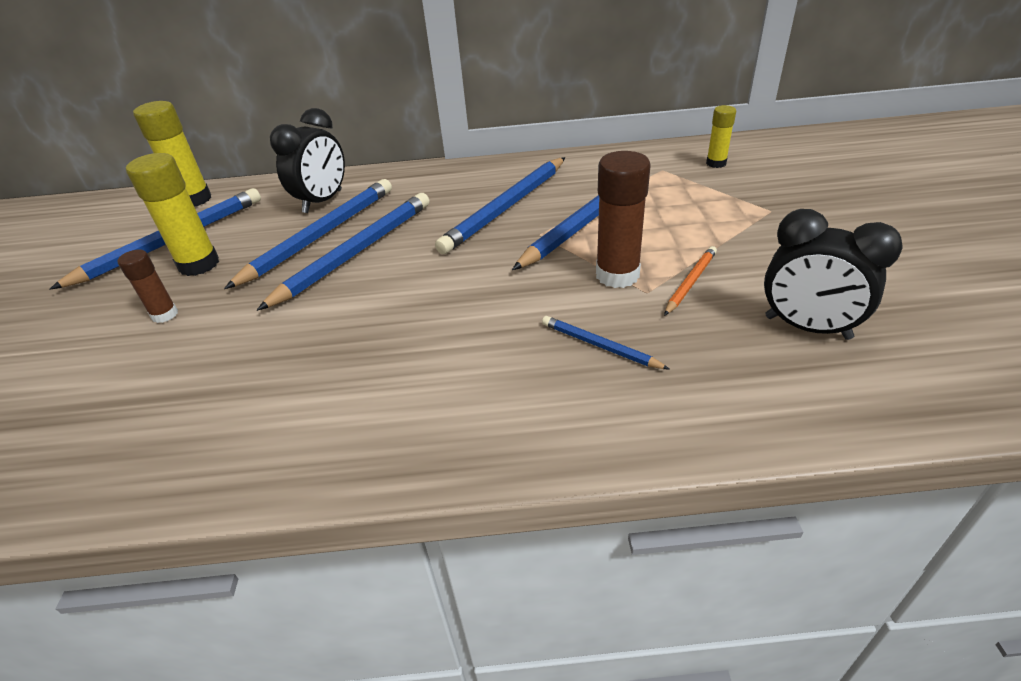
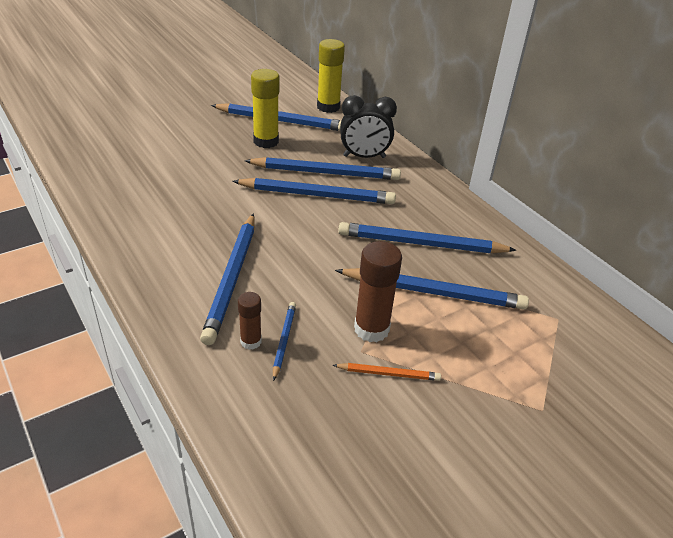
camera: 55 degrees right, 0 degrees up
(165, 315) = (216, 152): brown glue stick -> brown glue stick (251, 341)
(454, 364) = (232, 279): none -> blue pencil
(716, 163) = (602, 354): yellow glue stick -> none
(807, 328) = (370, 457): black clock -> none

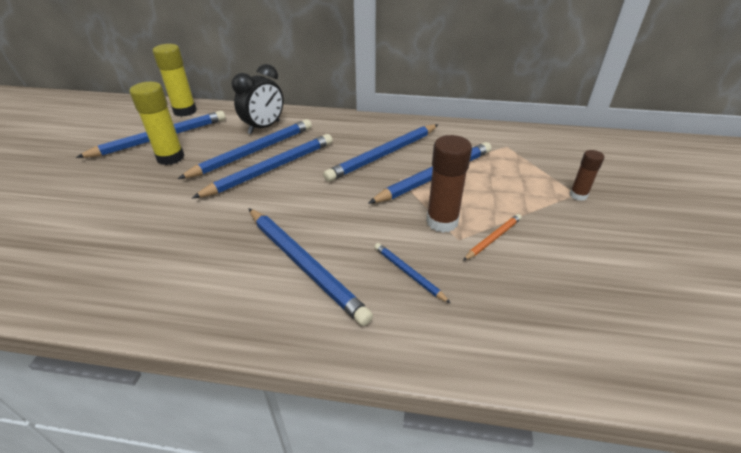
camera: 45 degrees left, 0 degrees up
(251, 341) = (390, 294): brown glue stick -> brown glue stick (578, 195)

